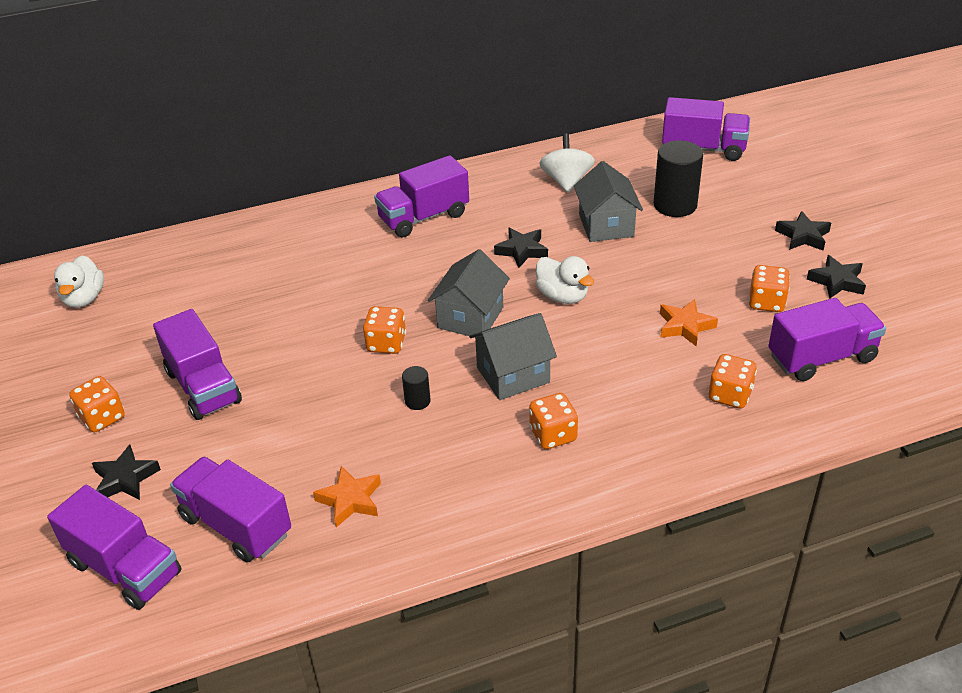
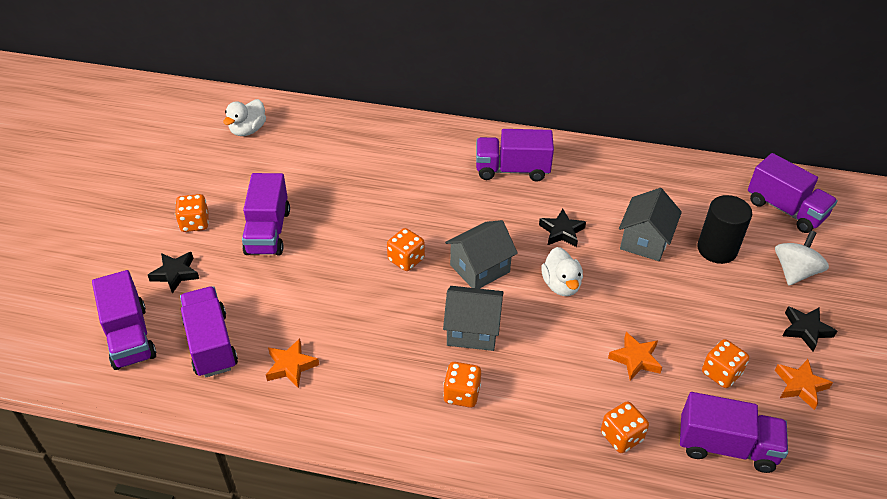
camera: 30 degrees right, 5 degrees up
(417, 401) = (391, 315): black cylinder -> none
(566, 181) = (645, 188): white spinning top -> white spinning top (794, 272)
(837, 281) = (800, 386): black star -> orange star

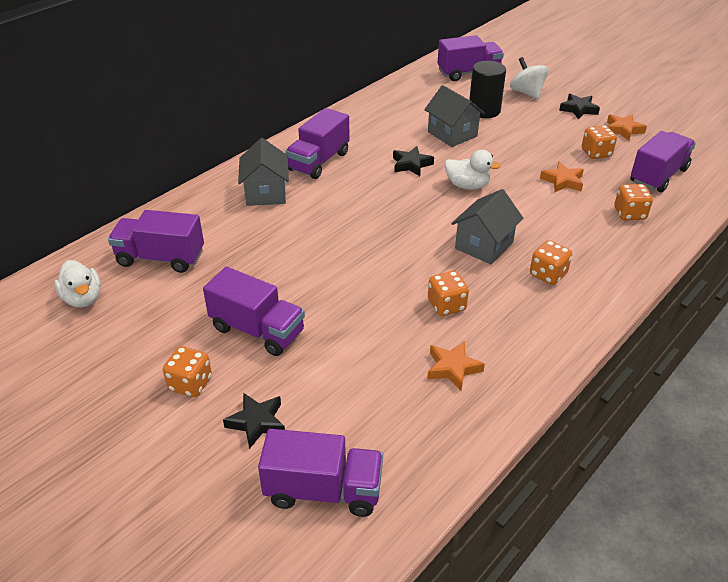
camera: 60 degrees left, 5 degrees down
(211, 344) = (384, 420): purple truck -> purple truck (161, 258)
(406, 260) = (374, 253): orange dice -> orange dice (446, 305)
(480, 268) = (418, 217): grey house -> grey house (266, 193)

